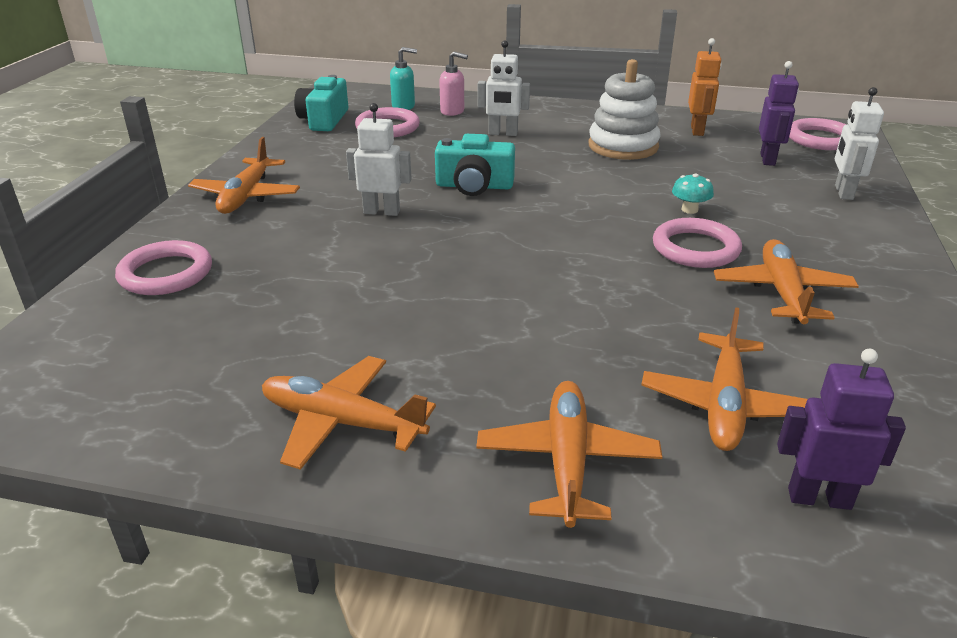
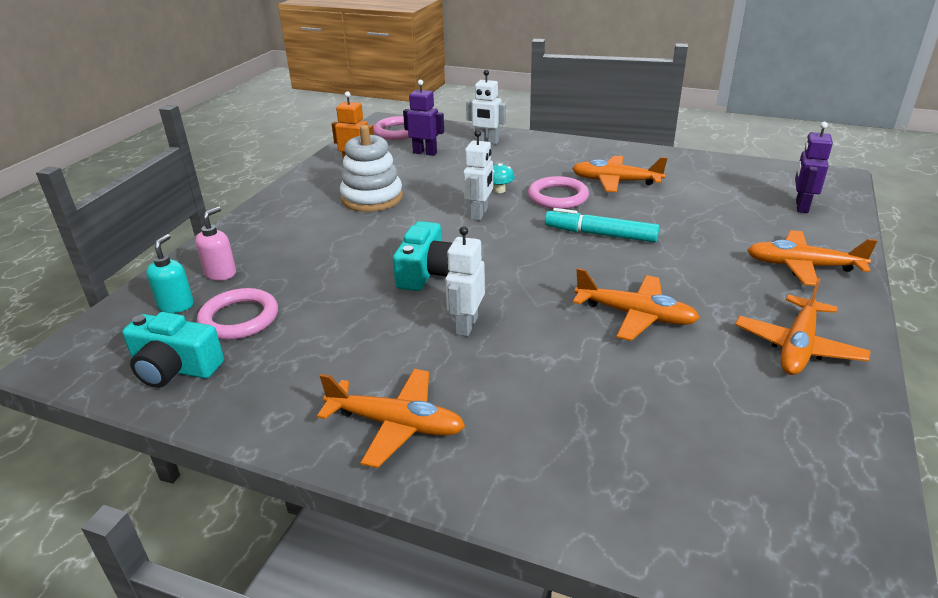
camera: 80 degrees left, 0 degrees up
(166, 273) = (584, 473): pink ring -> none
(503, 133) = (307, 249): white robot -> white robot (479, 214)
(599, 280) = (600, 234): none -> turquoise marker
(724, 404) = (735, 216): orange plane -> orange plane (635, 315)

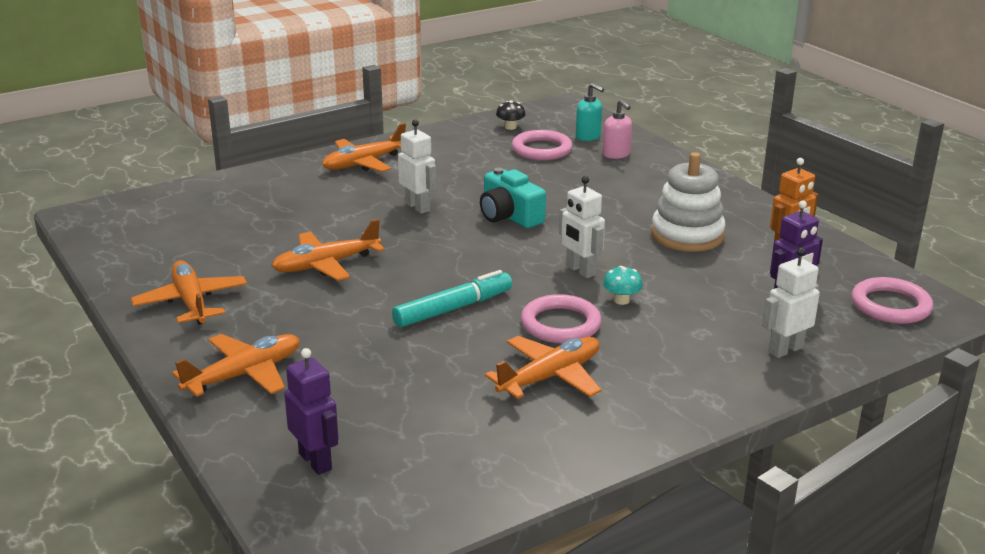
camera: 125 degrees right, 5 degrees down
(175, 368) = (510, 127): turquoise camera -> black mushroom

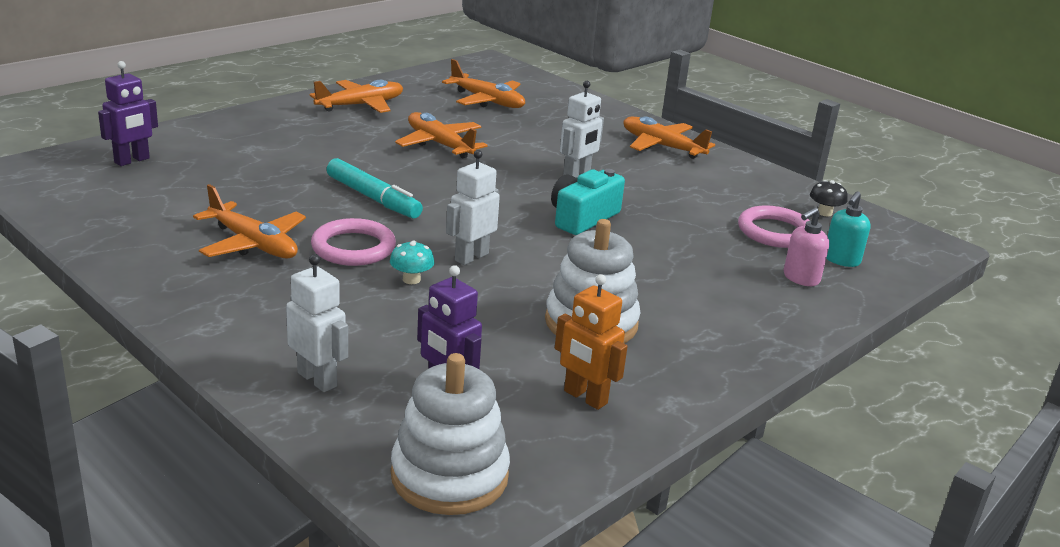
camera: 75 degrees right, 0 degrees up
(244, 374) = (254, 130): orange plane -> orange plane (487, 101)
(890, 305) = (449, 476): pink ring -> white stacking toy

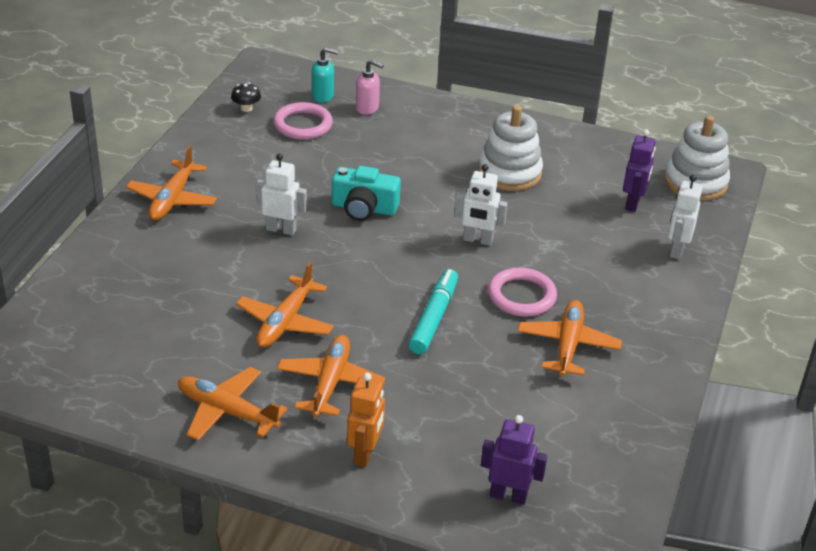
camera: 115 degrees left, 10 degrees up
(411, 279) = (535, 255): turquoise mushroom -> none
(487, 101) = (136, 330): orange plane -> orange plane (330, 383)
(585, 397) = (587, 159): orange robot -> orange robot (365, 454)

